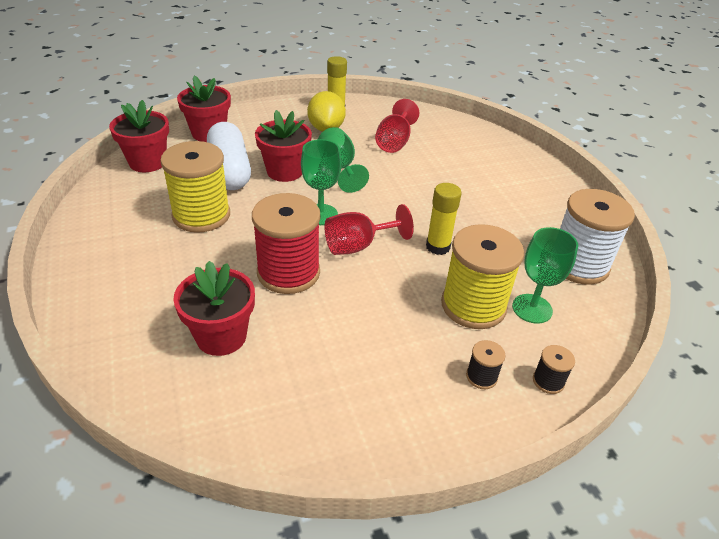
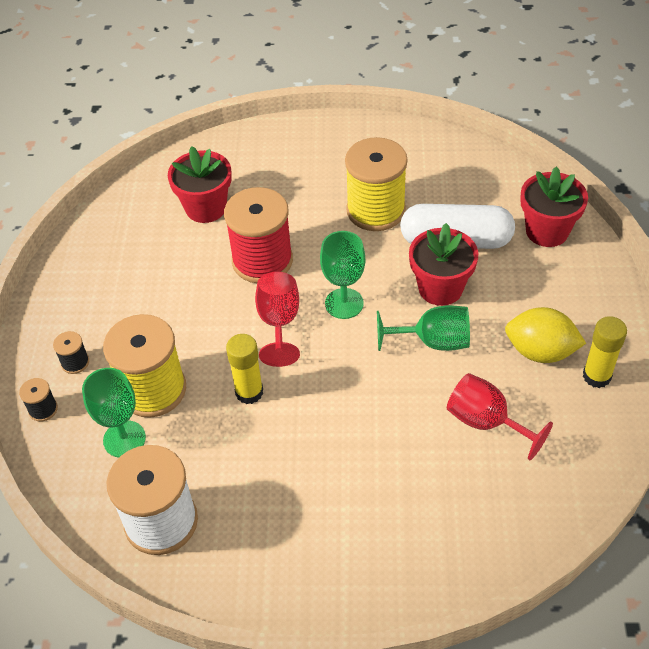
camera: 115 degrees right, 10 degrees up
(147, 162) = (490, 177): red flower pot -> none

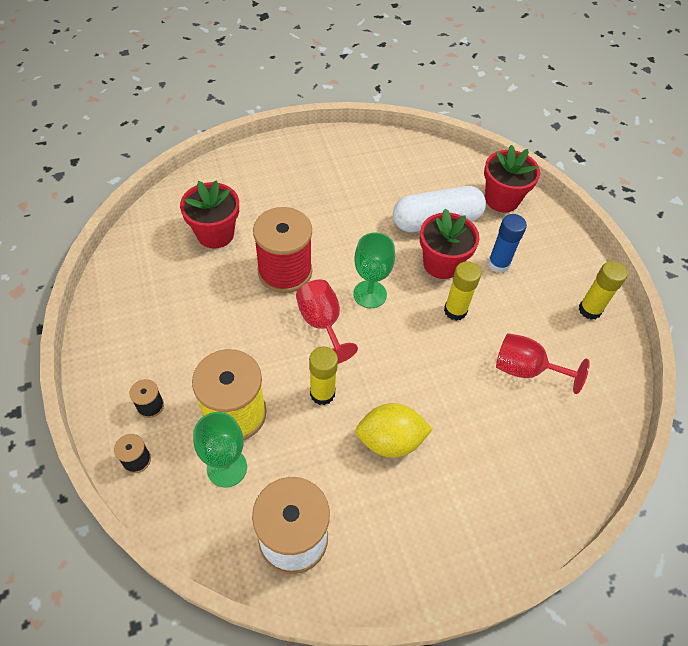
camera: 25 degrees left, 5 degrees up
(376, 210) = (362, 208): yellow spool -> none
(433, 341) = (455, 310): green goblet -> yellow glue stick
(508, 302) = (498, 264): none -> blue glue stick
(540, 351) = (540, 299): yellow lemon -> yellow lemon (390, 440)

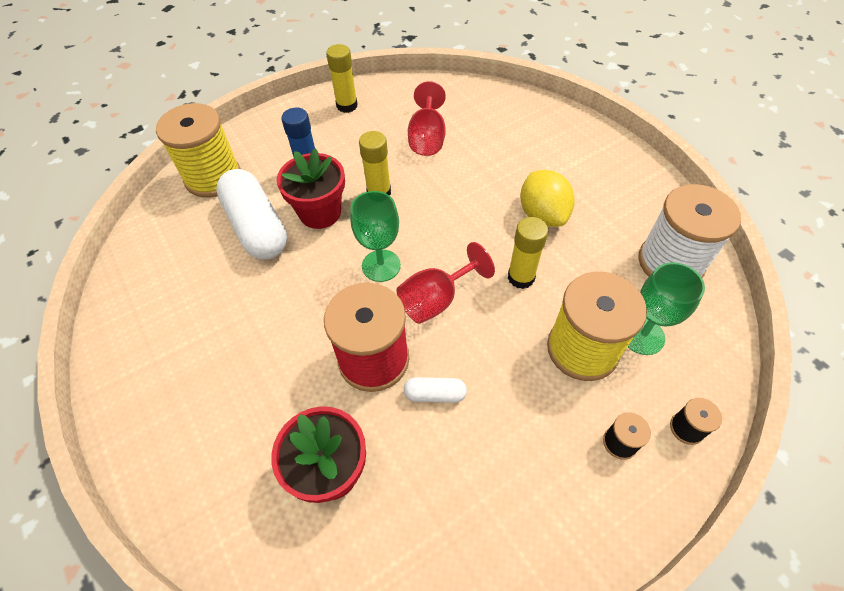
camera: 100 degrees left, 0 degrees up
(241, 301) = (435, 394): none -> white capsule
(502, 199) = (213, 177): red flower pot -> yellow spool

